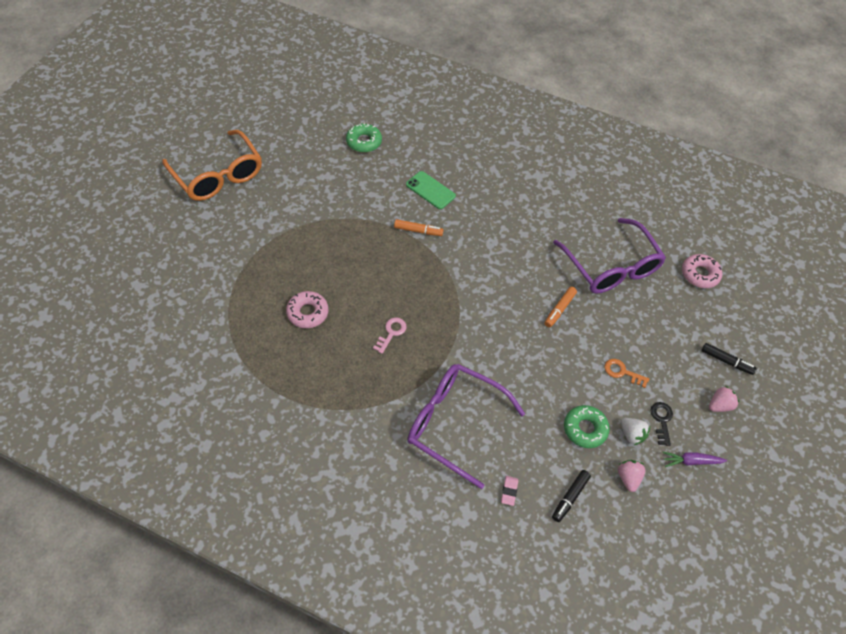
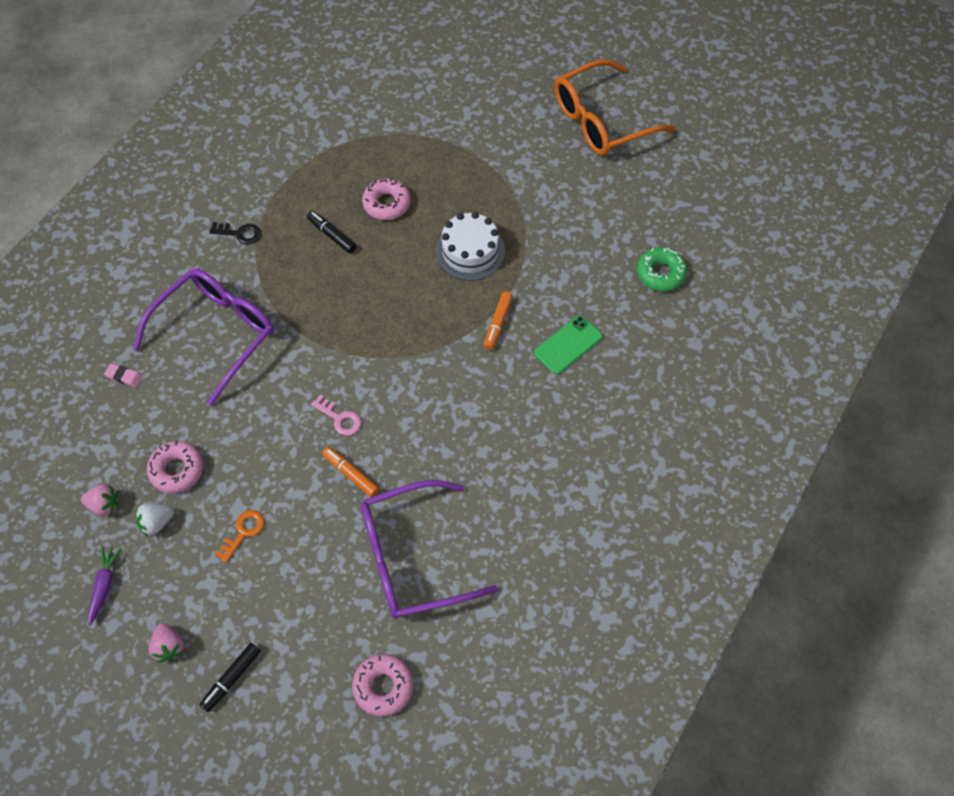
camera: 100 degrees right, 5 degrees up
(353, 252) = (470, 251): none -> white cake
(391, 333) = (346, 282): pink key -> pink key (340, 418)
(570, 497) = (100, 437): black marker -> black marker (332, 235)
(585, 429) = (177, 470): green donut -> pink donut
(661, 420) = (166, 564): black key -> black key (240, 233)

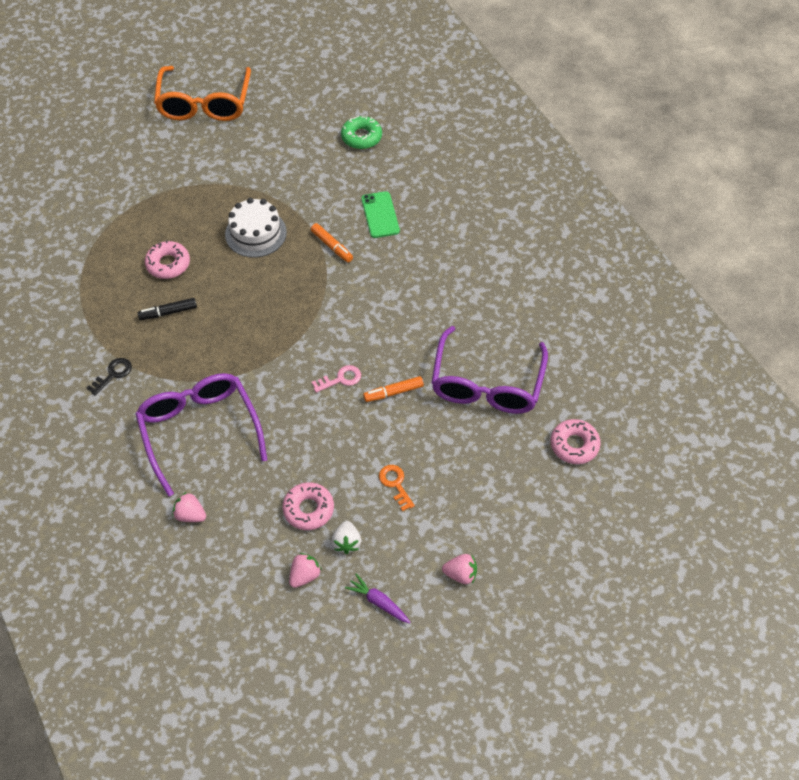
camera: 60 degrees left, 5 degrees down
(124, 376) = (190, 515): pink eraser -> pink strawberry
(232, 678) = (512, 540): black marker -> none

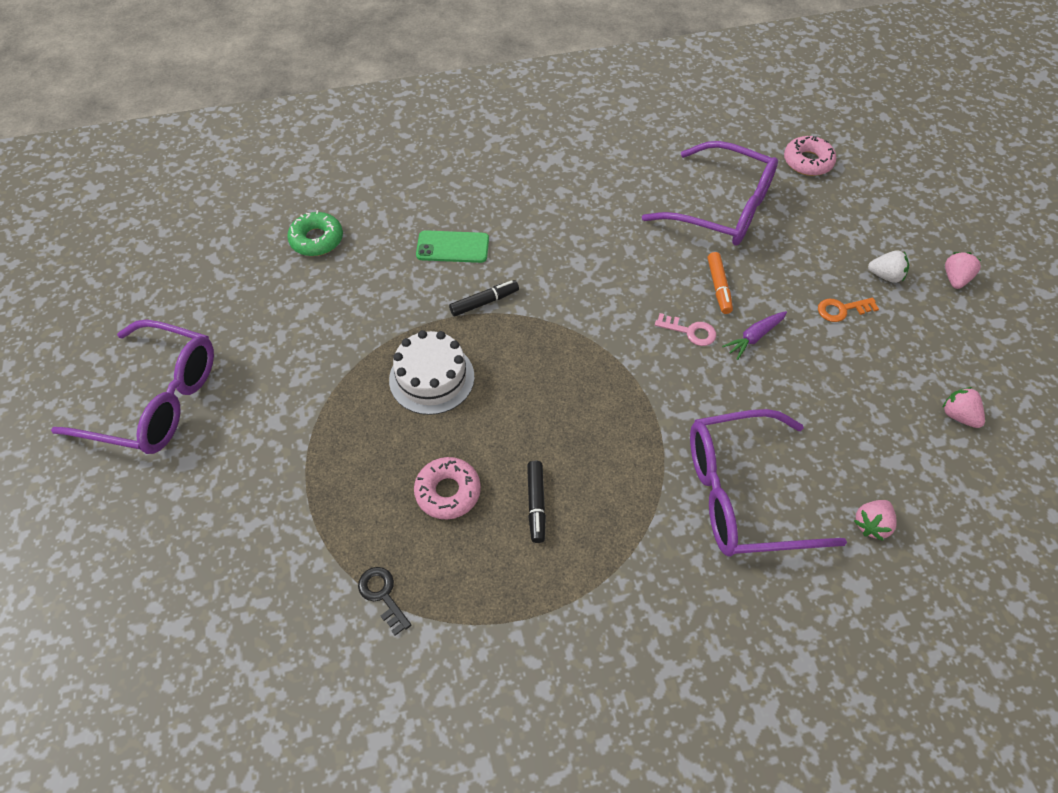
camera: 75 degrees left, 0 degrees up
(113, 374) = (628, 593): black key -> black key (382, 595)
(204, 103) = (156, 400): orange glasses -> purple glasses
(308, 509) = (870, 396): pink donut -> none
(332, 246) = (484, 302): orange marker -> black marker
(340, 379) = (690, 331): pink key -> pink key turned 120 degrees clockwise
(347, 542) = (915, 368): white strawberry -> white strawberry (885, 276)
(379, 602) = (990, 353): purple carrot -> purple carrot (754, 337)

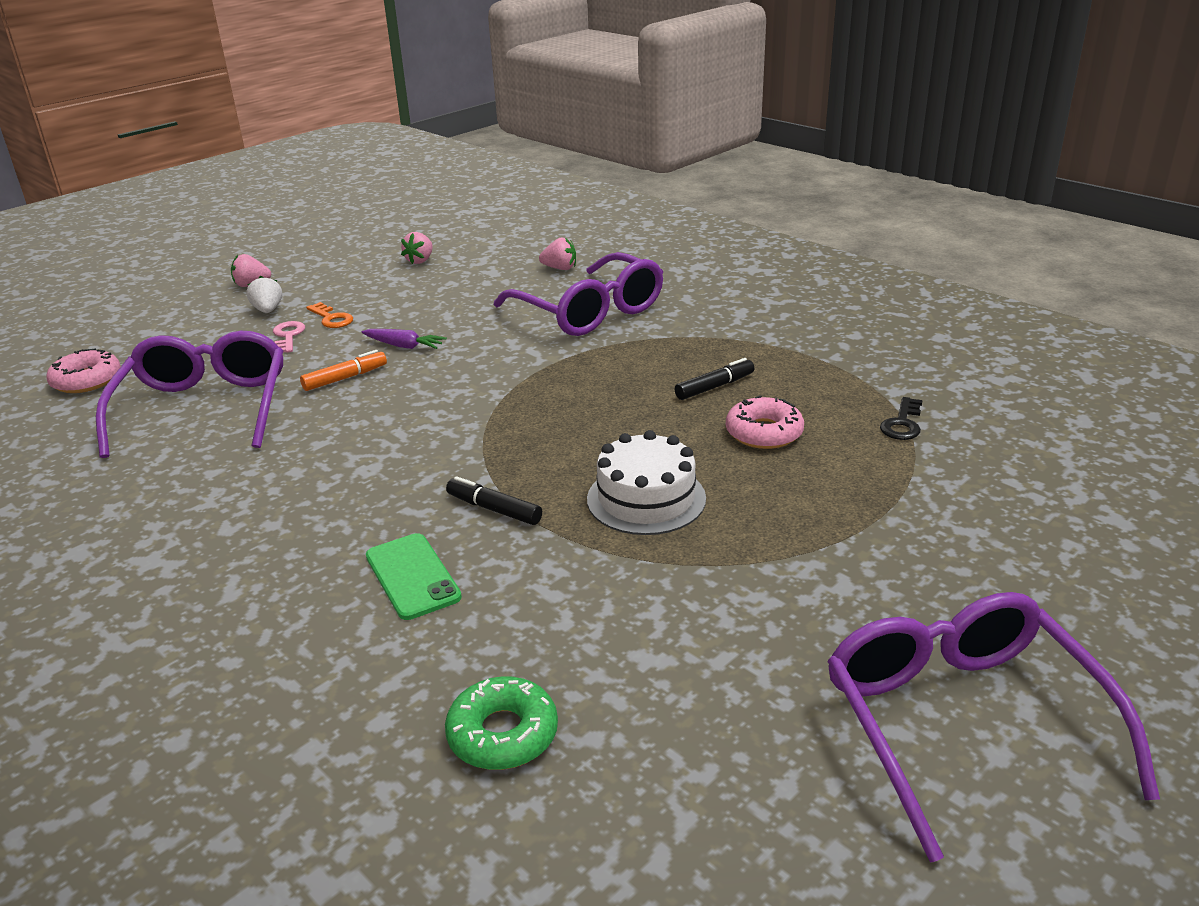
camera: 120 degrees left, 25 degrees down
(690, 331) = (424, 376): pink key -> pink key (288, 336)

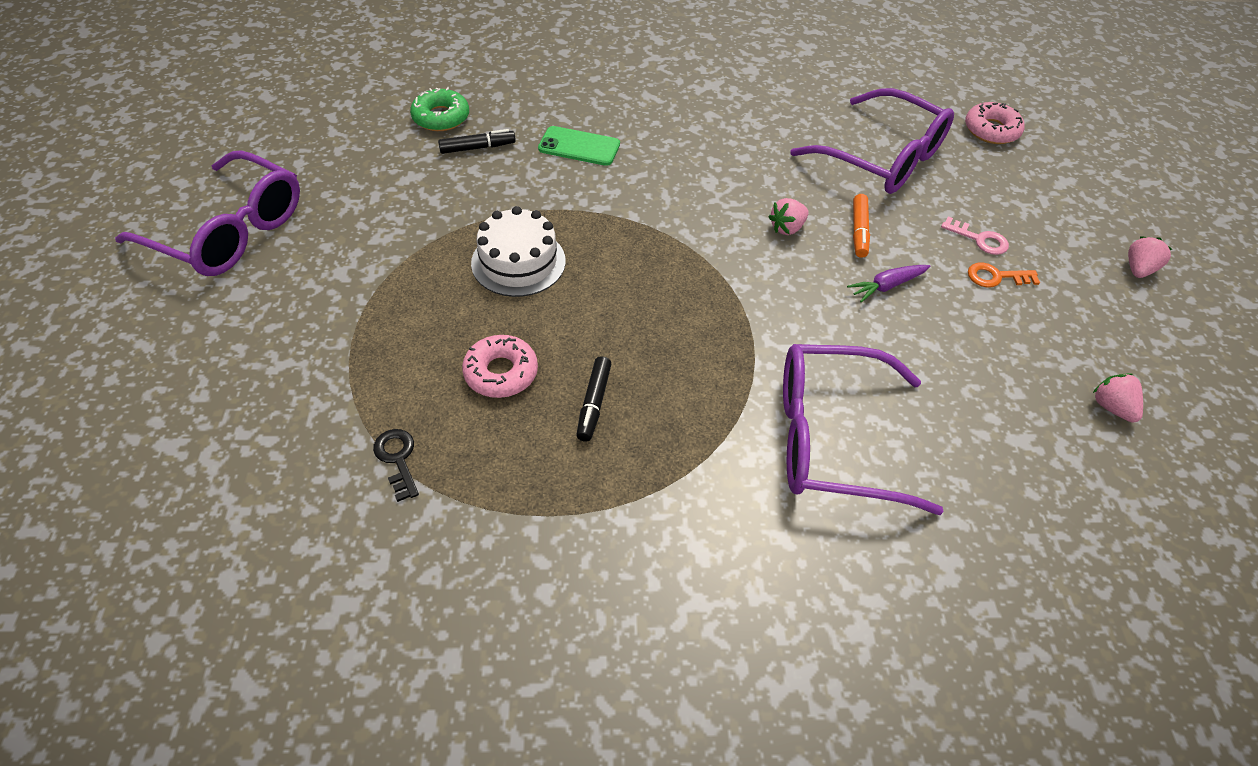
camera: 130 degrees right, 20 degrees up
(268, 310) = (1055, 252): white strawberry -> none
(494, 509) = (596, 202): black marker -> black marker (477, 148)
(560, 268) = (978, 500): pink strawberry -> pink strawberry (787, 228)

